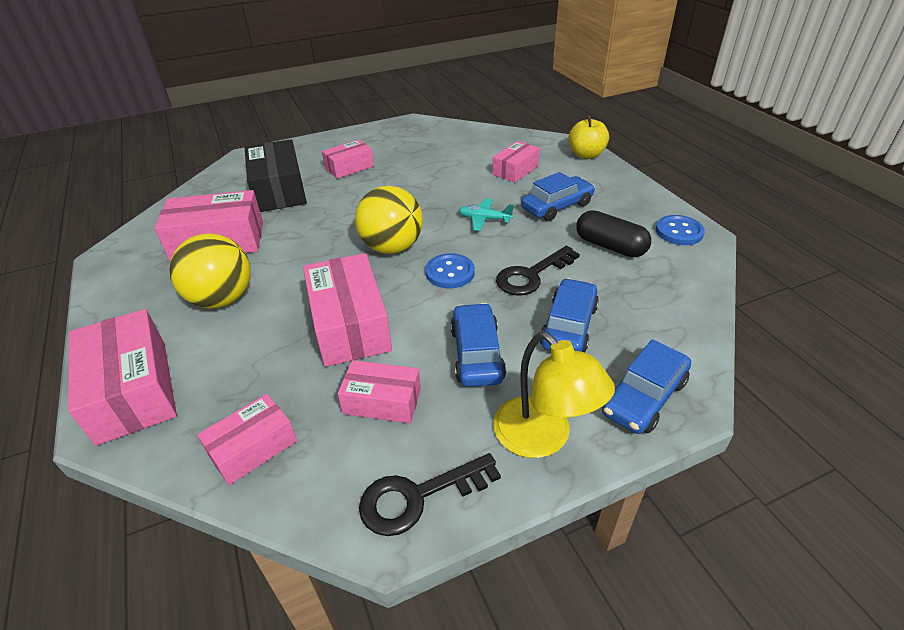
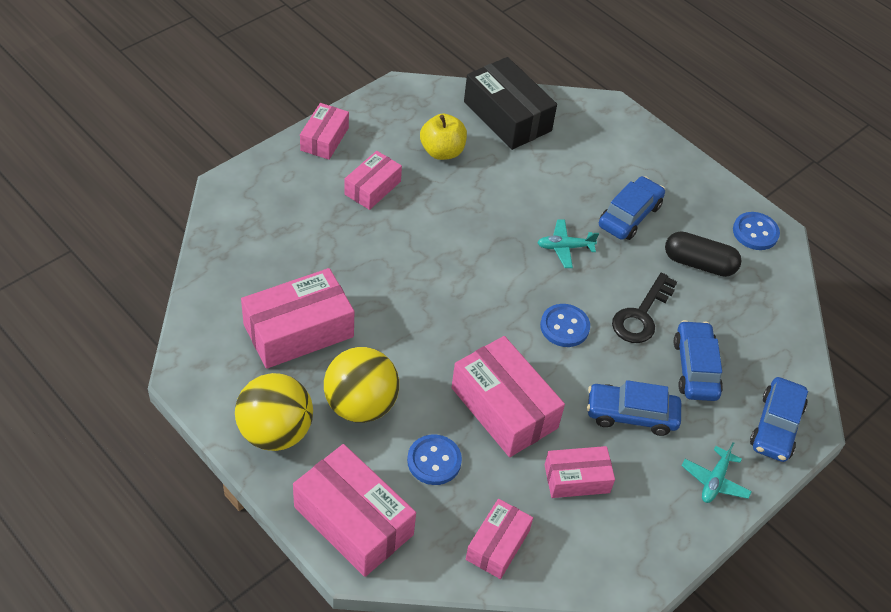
camera: 25 degrees left, 10 degrees up
(250, 355) = (434, 461): none -> blue button
(279, 190) = (312, 240): black box -> black box (507, 116)
(392, 247) = (491, 304): yellow ball -> yellow ball (275, 432)
(418, 497) = (646, 550): black key -> none
(477, 354) = (631, 414): blue car -> blue car turned 60 degrees counterclockwise
(515, 170) = (564, 164): pink box -> pink box (324, 139)
(542, 438) = (714, 481): yellow lamp -> turquoise plane
(586, 155) = (630, 126): yellow apple -> yellow apple (442, 151)

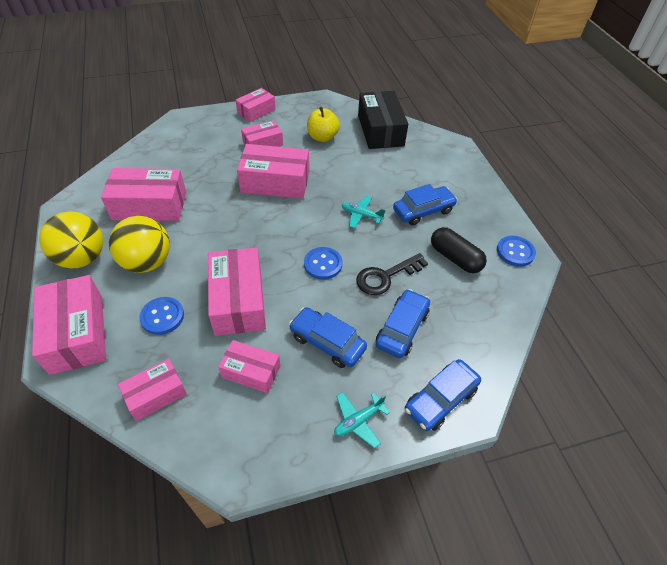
camera: 30 degrees right, 0 degrees up
(431, 239) = (275, 182): none -> pink box

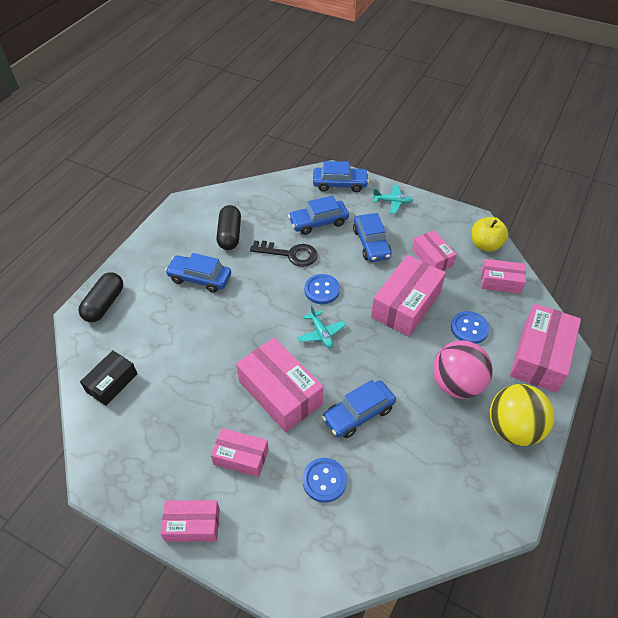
camera: 135 degrees left, 0 degrees up
(147, 262) = (456, 384): yellow ball -> pink ball
(149, 205) = (420, 451): pink box -> none
(210, 201) = (358, 413): none -> blue car
(322, 137) = (174, 418): yellow apple -> yellow apple (485, 245)
(361, 215) = (248, 307): turquoise plane -> turquoise plane (321, 333)
(380, 130) = (112, 383): black box -> black box, size x0.59
(453, 158) = (104, 304): none -> black capsule
(515, 252) = (188, 213): blue button -> blue button (324, 480)

